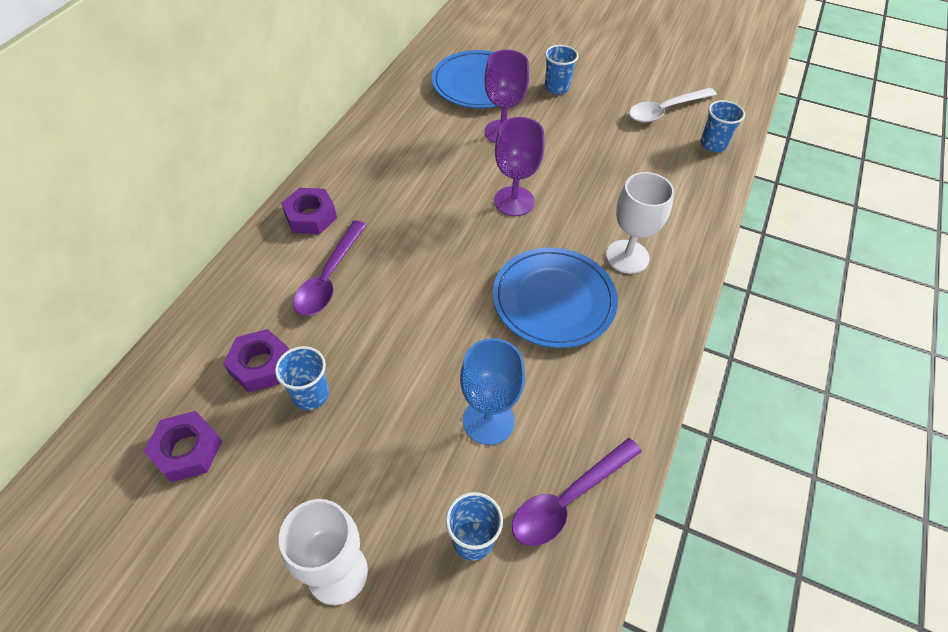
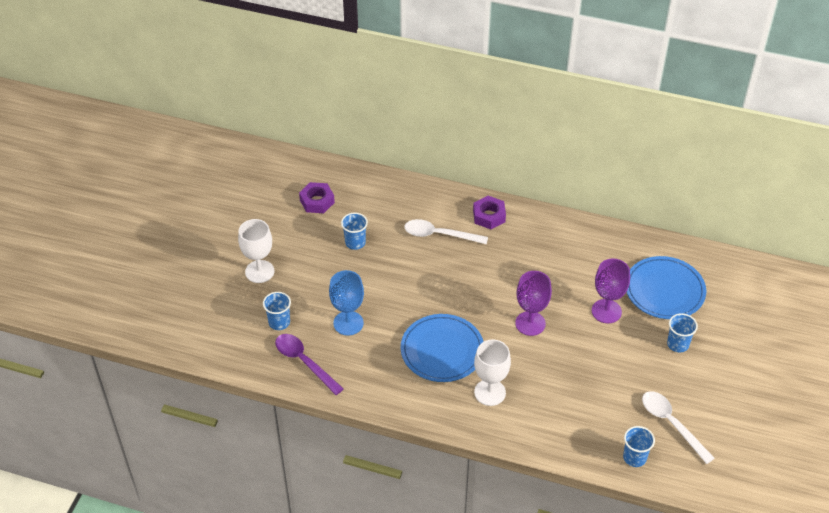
camera: 85 degrees right, 5 degrees down
(260, 365) = (371, 217): purple nut -> none
(329, 277) = (439, 235): purple spoon -> white spoon

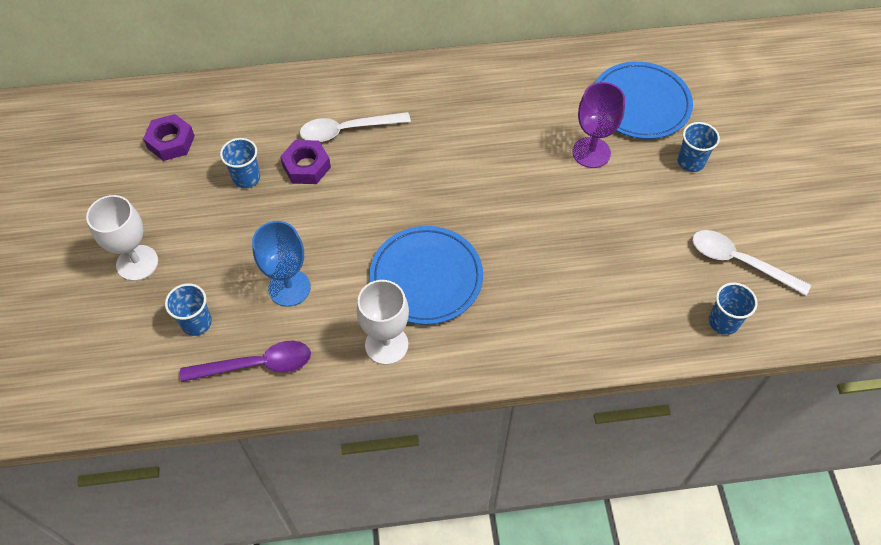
camera: 25 degrees left, 10 degrees up
(304, 362) = (256, 365): purple spoon -> purple spoon turned 150 degrees clockwise
(489, 216) = (395, 86): purple nut -> purple nut (306, 166)
(490, 392) = (512, 309): white goblet -> white goblet (386, 345)
(530, 323) = (513, 201): purple goblet -> none

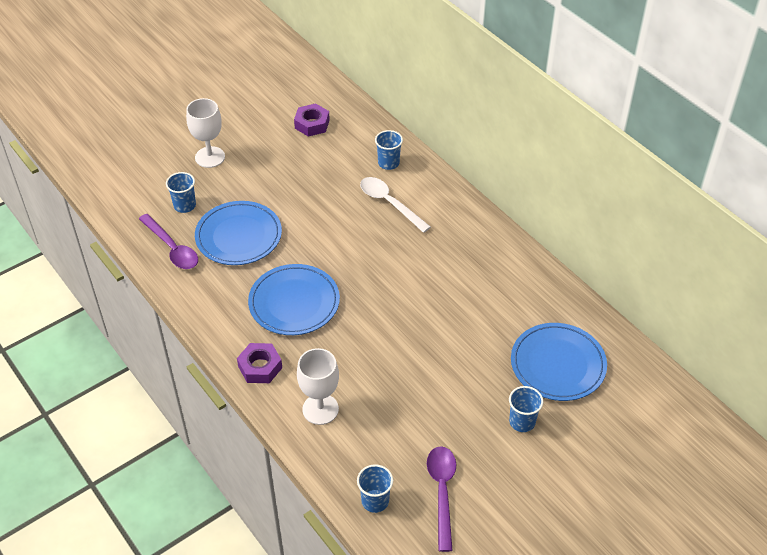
camera: 60 degrees right, 10 degrees down
(246, 178) = (310, 173): blue cup -> blue cup (388, 163)
(289, 288) = (238, 236): blue goblet -> blue plate
(306, 166) = (342, 198): purple nut -> purple nut (260, 367)
(386, 345) = (226, 305): white goblet -> white goblet (320, 409)
(591, 152) = (480, 352): purple goblet -> none
(739, 262) = (442, 492): white spoon -> purple spoon

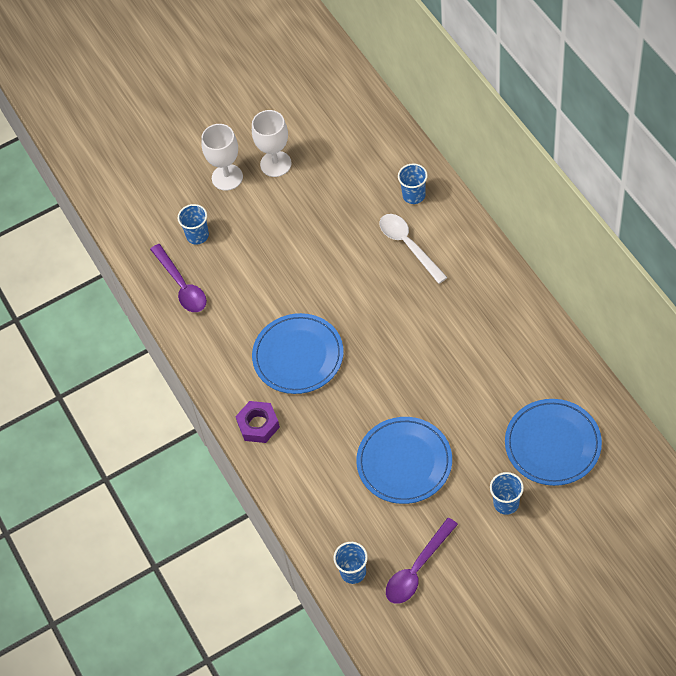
camera: 15 degrees right, 10 degrees up
(238, 236) = (249, 275): blue plate -> blue plate (404, 462)
(312, 124) = (338, 141): purple nut -> none
(320, 409) = (312, 474): white goblet -> white goblet (275, 164)
(442, 492) = (417, 569): purple spoon -> purple spoon turned 150 degrees counterclockwise

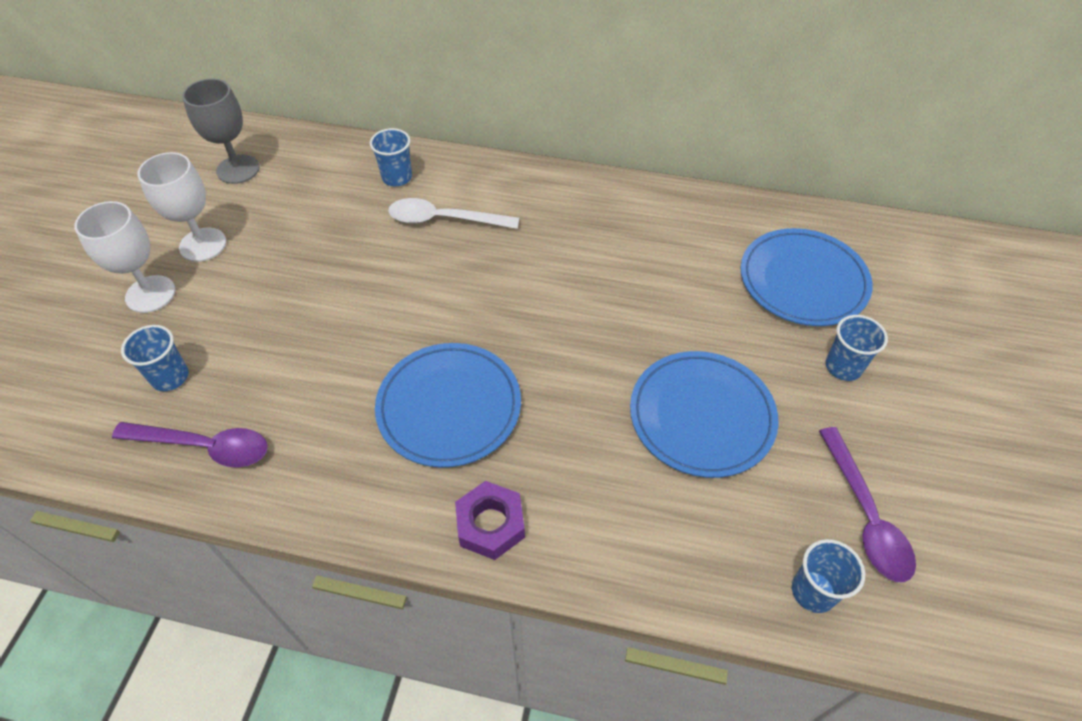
camera: 55 degrees left, 5 degrees down
(337, 122) = (238, 169): none -> grey goblet

